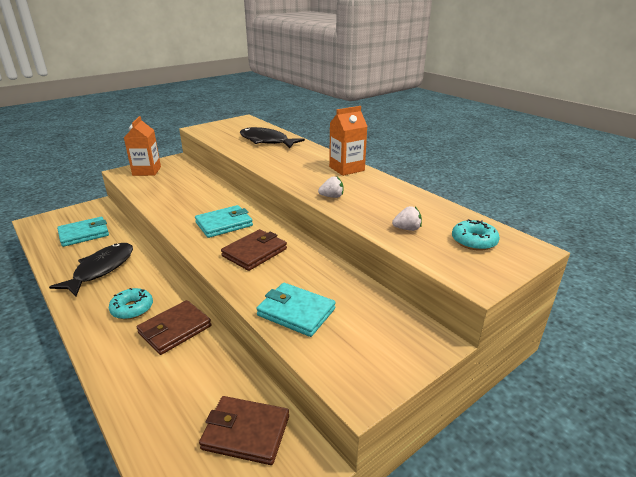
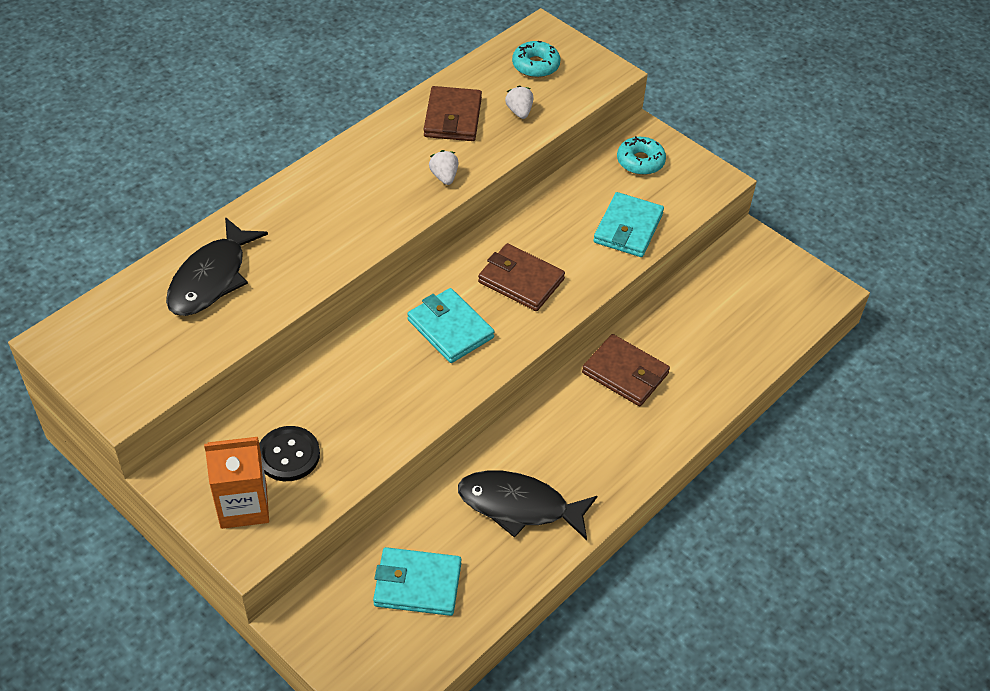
camera: 100 degrees left, 20 degrees up
(84, 234) = (417, 584): turquoise wallet -> turquoise wallet turned 45 degrees counterclockwise
(132, 308) = (598, 430): turquoise donut -> turquoise donut (640, 161)
(167, 180) = (288, 455): none -> black button
(246, 432) = (737, 283): brown wallet -> brown wallet (452, 118)
(346, 168) = (341, 166): orange carton -> none

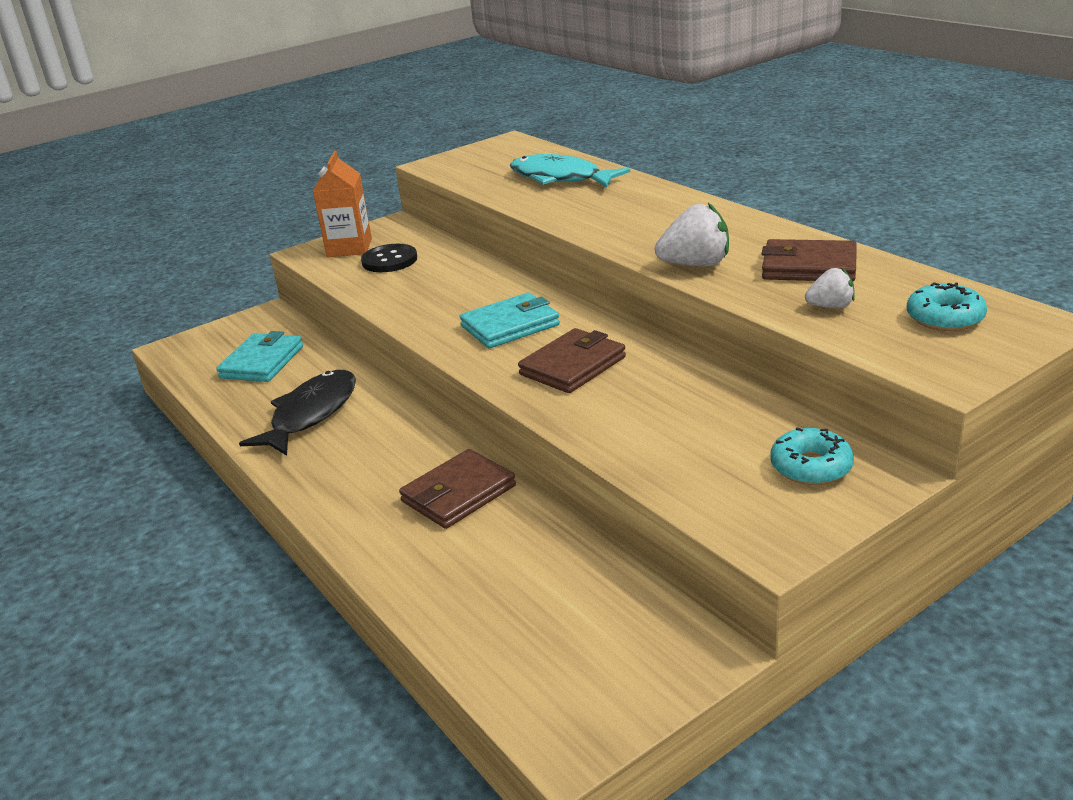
camera: 105 degrees right, 20 degrees down
(211, 278) = (560, 178): black fish -> turquoise fish
(444, 176) = (695, 265): white strawberry -> white strawberry, size x1.69
(628, 228) = (659, 447): turquoise wallet -> none

